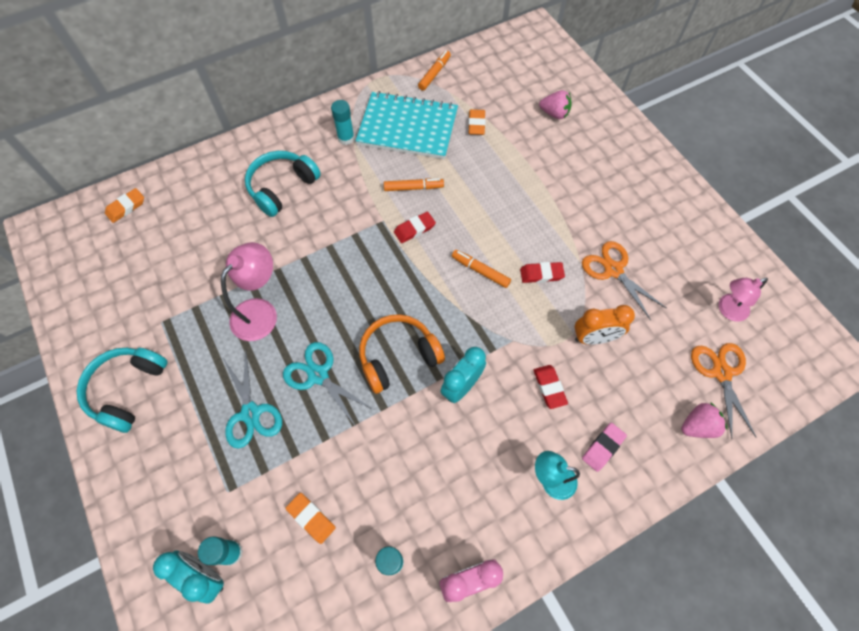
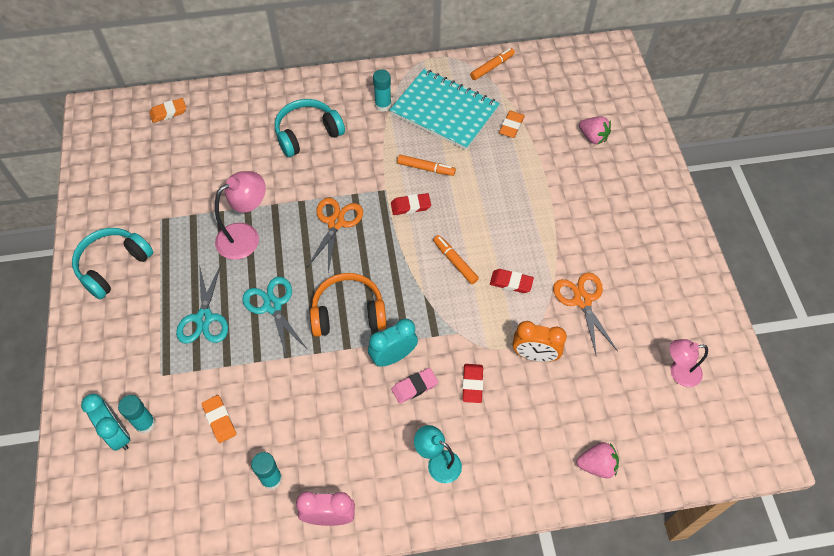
camera: 20 degrees right, 5 degrees down
(603, 448) = (498, 452): pink eraser -> pink eraser (414, 387)
(721, 373) = (644, 427): orange scissors -> orange scissors (336, 223)

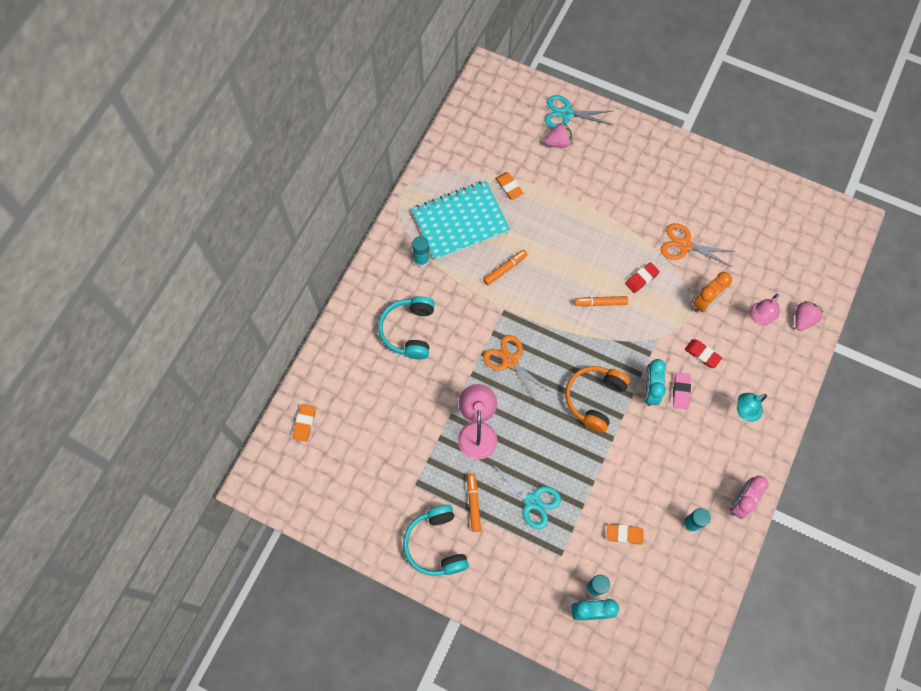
camera: 55 degrees left, 10 degrees up
(273, 306) = (553, 446): turquoise scissors -> turquoise scissors (566, 113)
(410, 206) = (532, 301): red eraser -> none
(492, 67) = (442, 161): orange marker -> orange marker (473, 503)
(679, 373) = (772, 228): pink lamp -> pink lamp (759, 318)

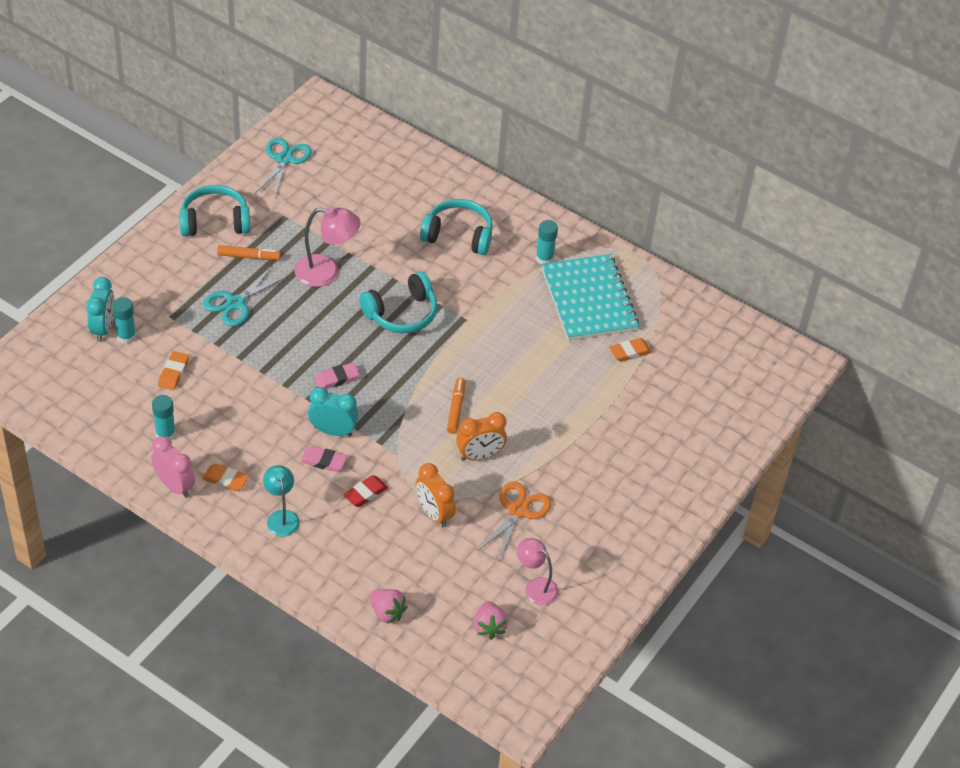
camera: 95 degrees right, 20 degrees down
(304, 423) = (373, 142): orange eraser -> orange eraser (225, 480)
(505, 269) = (518, 329): orange marker -> none
(510, 361) = (402, 313): orange scissors -> turquoise headphones
(558, 143) = (688, 412): pink strawberry -> pink strawberry (489, 627)
(566, 113) = (732, 429): turquoise scissors -> turquoise scissors (284, 159)
(594, 399) = (336, 379): orange headphones -> pink eraser
(641, 279) = (480, 456): red eraser -> orange clock
(759, 318) = (399, 564): pink lamp -> pink lamp (535, 587)

